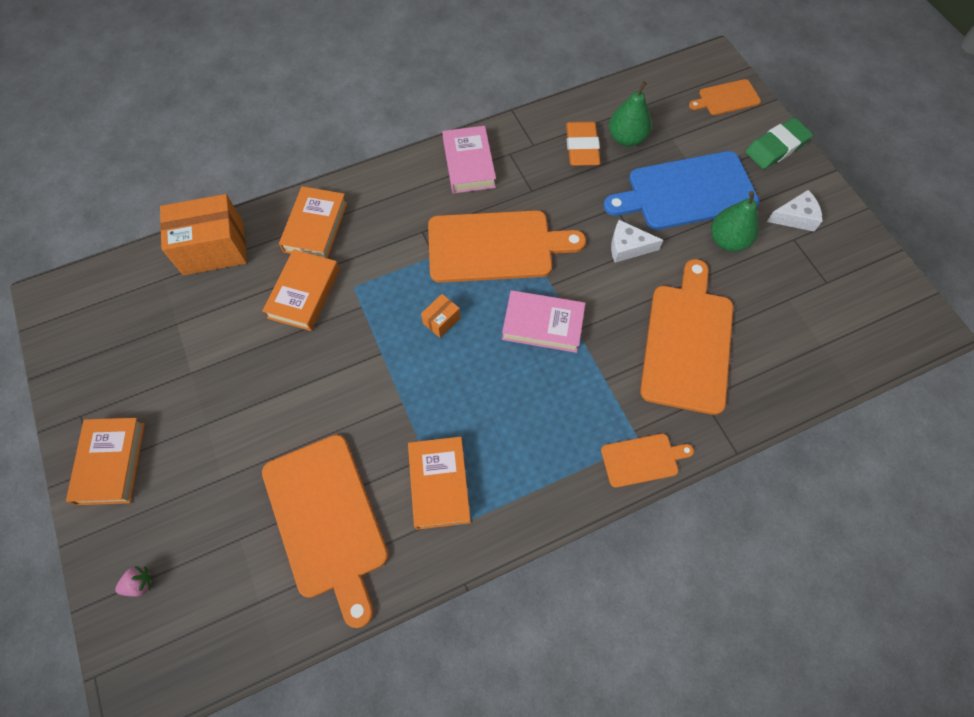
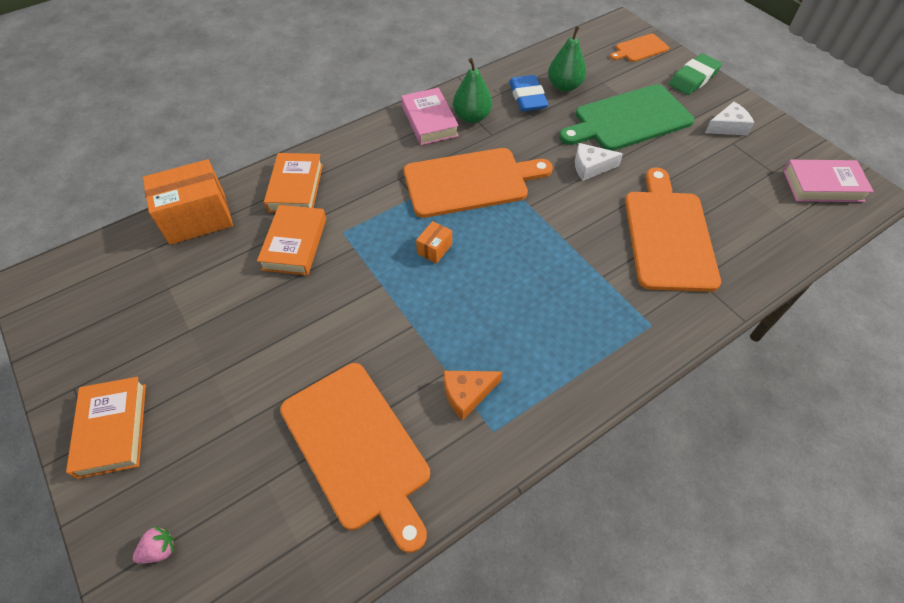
camera: 10 degrees left, 10 degrees down
(439, 484) = (467, 394): orange book -> orange cheese
(542, 324) = (531, 239): pink book -> pink book (822, 186)
(582, 147) = (527, 97): orange eraser -> blue eraser
(642, 459) = (659, 340): orange cutting board -> none
(686, 192) = (629, 119): blue cutting board -> green cutting board
(727, 240) = (676, 151): green pear -> green pear (472, 117)

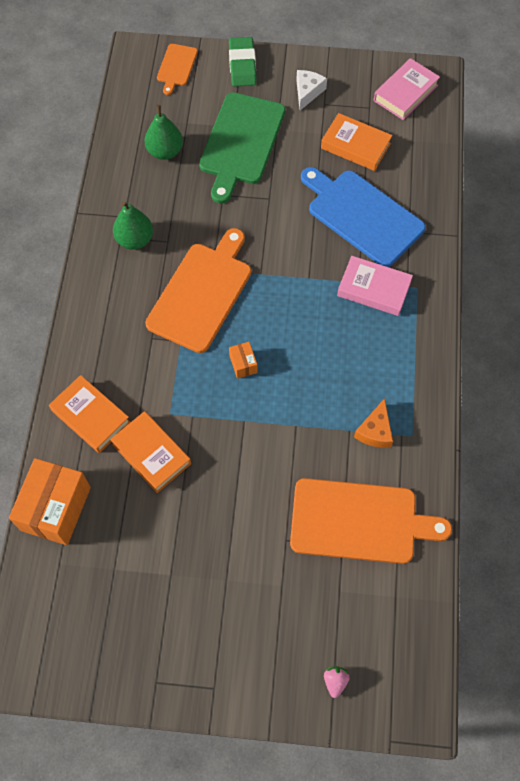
camera: 50 degrees left, 10 degrees up
(113, 429) = (217, 670): orange book -> orange book (355, 146)
(429, 121) = (109, 271): pink book -> pink book (374, 289)
(527, 97) = (151, 185): blue eraser -> none
(591, 167) = (262, 207): white cheese -> none
(668, 235) = (362, 216): orange cutting board -> blue cutting board

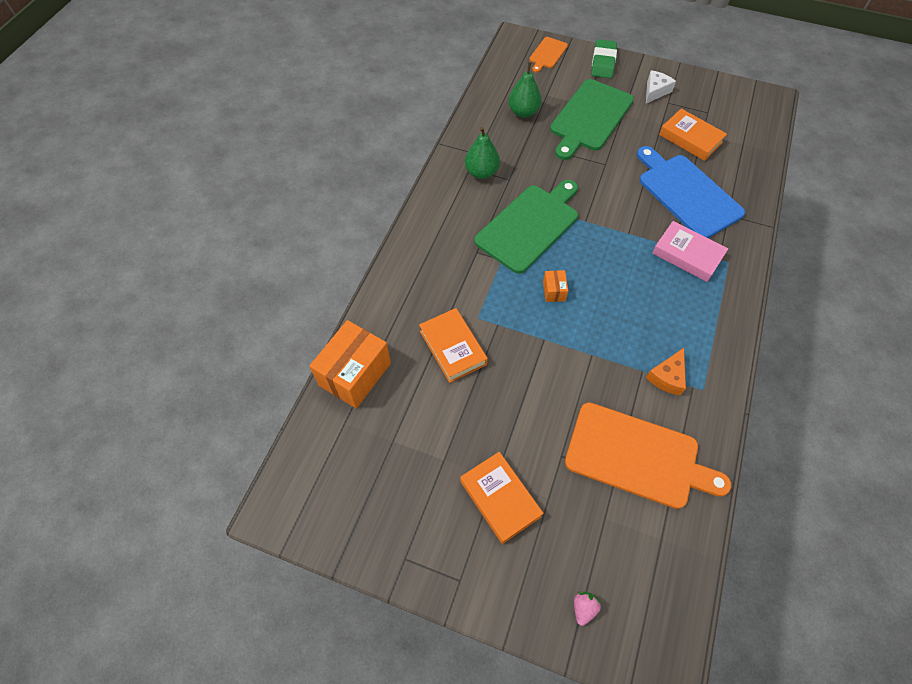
camera: 15 degrees right, 5 degrees down
(91, 416) = (407, 303): orange book -> orange book (500, 498)
(201, 293) = (529, 225): orange cutting board -> green cutting board
(405, 93) = (742, 107): pink book -> none

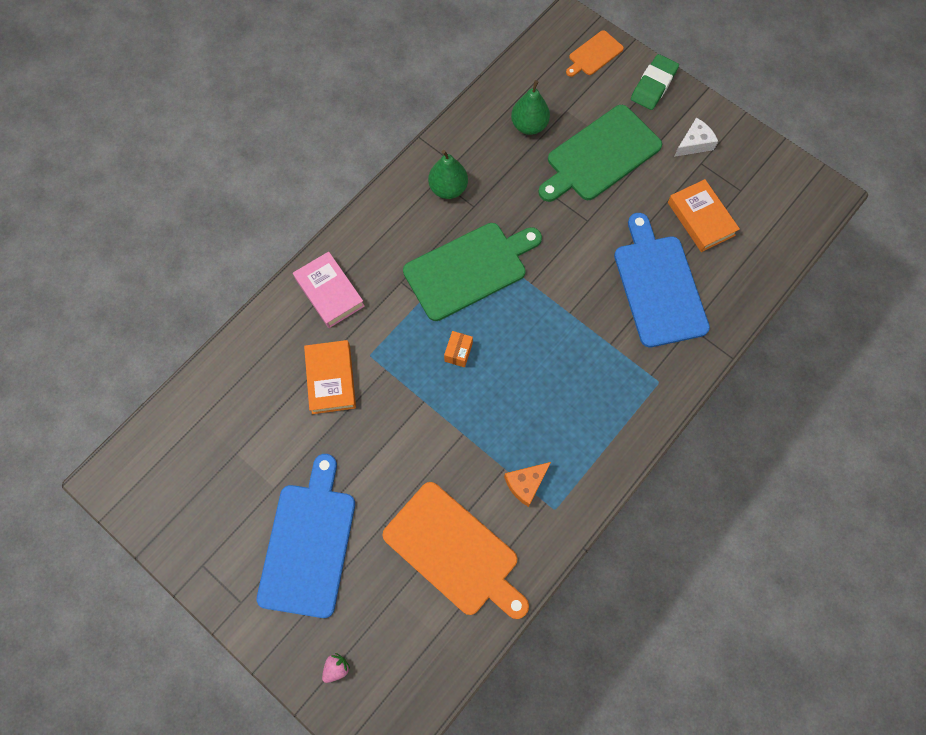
camera: 20 degrees right, 10 degrees up
(355, 374) = (228, 374): orange box -> none
(500, 498) = (308, 543): orange book -> blue cutting board
(687, 255) = (619, 359): pink book -> pink book (329, 292)

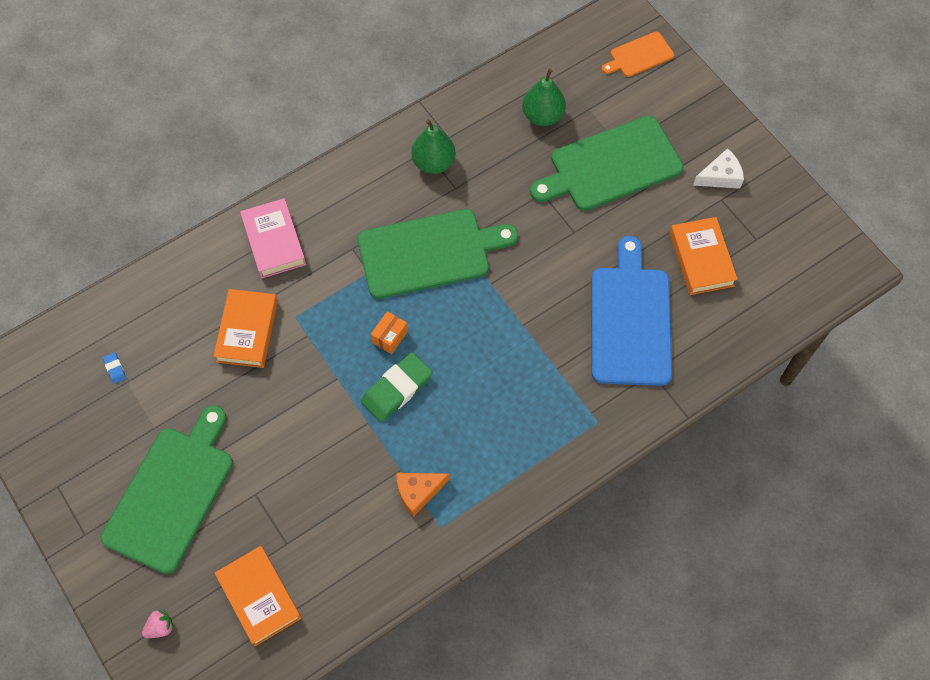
camera: 15 degrees right, 5 degrees down
(221, 443) = (115, 369): none -> blue eraser
(308, 543) = (171, 493): blue cutting board -> green cutting board
(416, 616) = (259, 597): none -> orange book
(454, 551) = (320, 542): orange cutting board -> none
(653, 85) = (695, 103): green eraser -> green eraser (397, 389)

